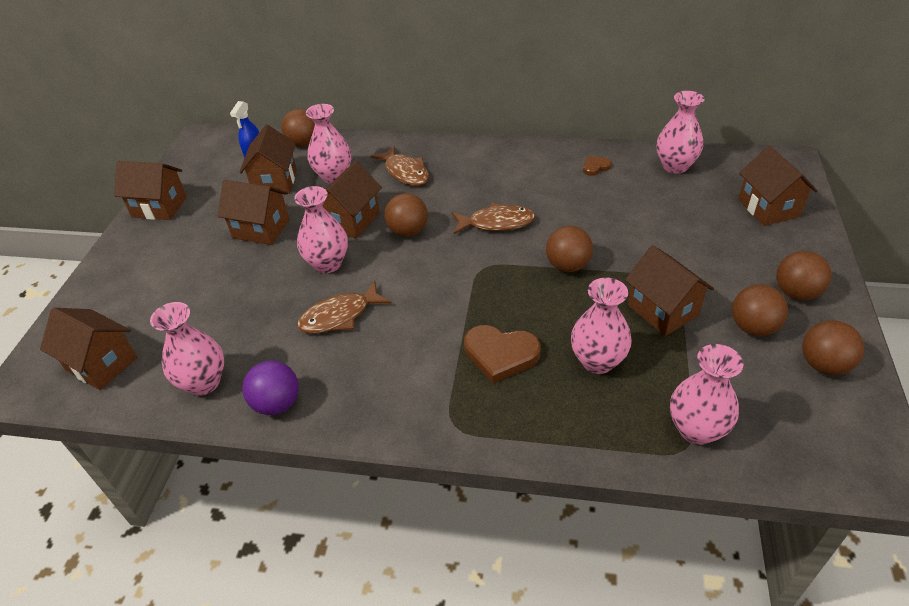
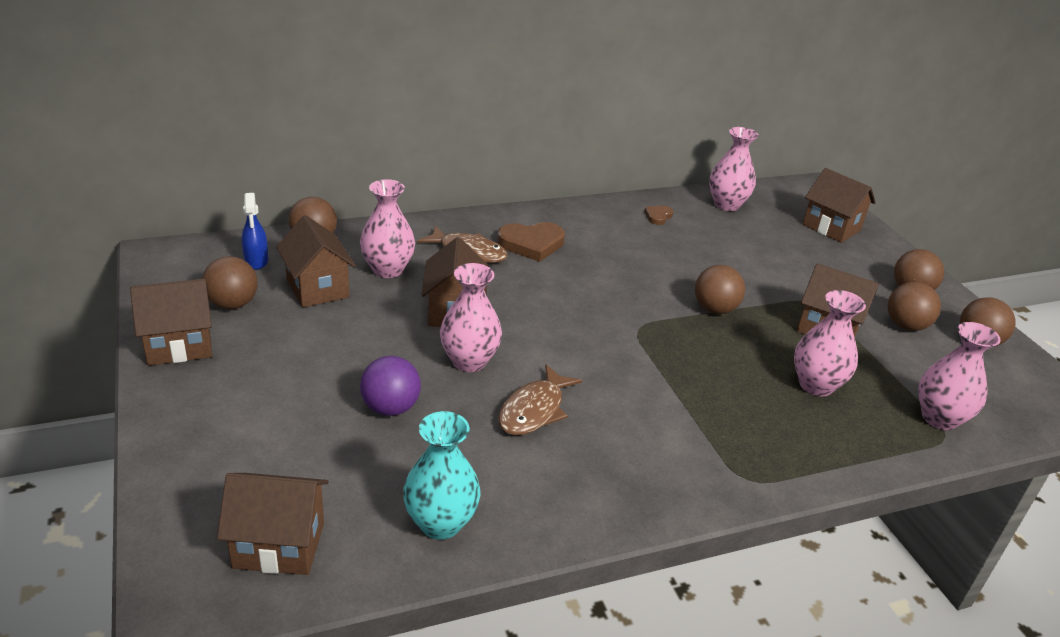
camera: 35 degrees left, 10 degrees down
(204, 382) = (440, 523): pink vase -> turquoise vase
(261, 229) = (350, 342): brown house -> none
(277, 403) = (549, 517): purple ball -> purple ball (390, 408)
(408, 231) = (528, 310): brown ball -> brown ball (232, 304)
(496, 223) = (612, 284): brown fish -> none
(500, 354) = (729, 403): brown heart -> brown heart (531, 244)

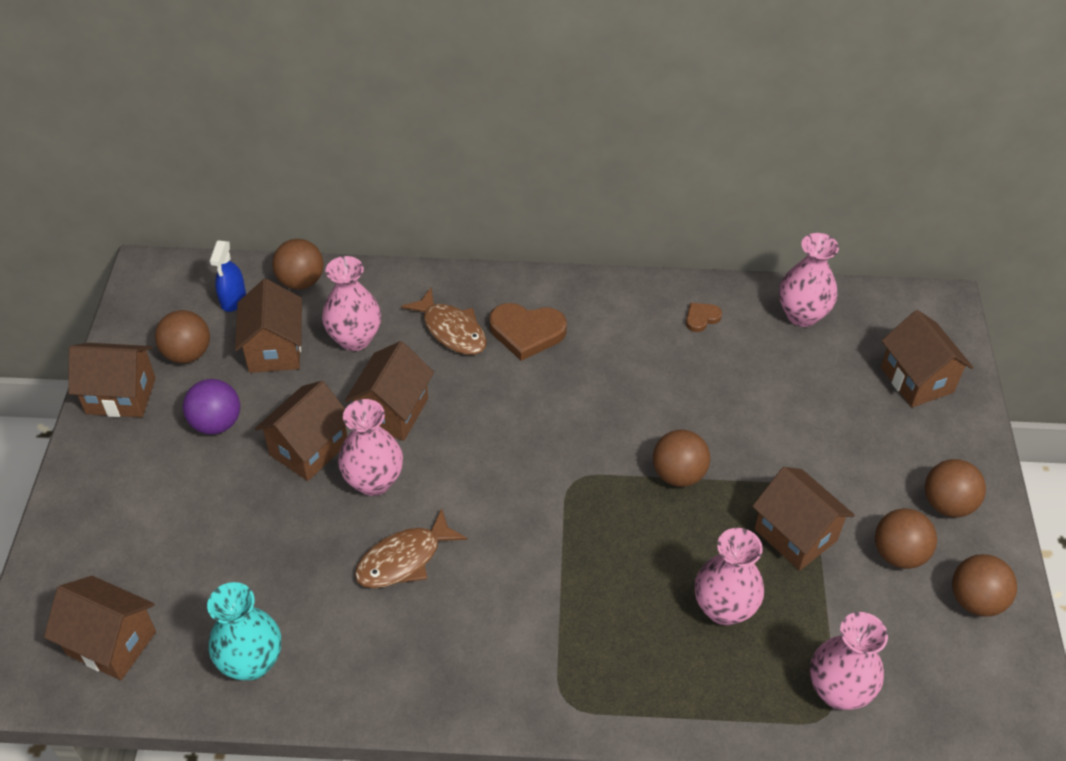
camera: 25 degrees right, 15 degrees up
(390, 408) = (272, 520): purple ball -> purple ball (216, 423)
(393, 350) = (309, 449): none -> brown house

